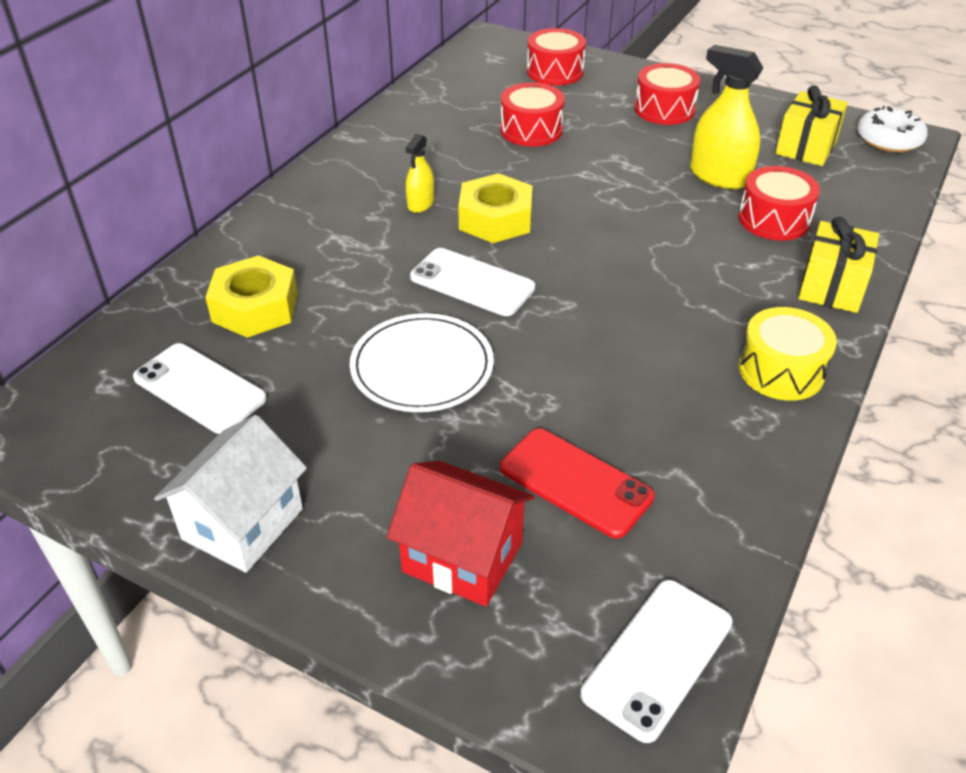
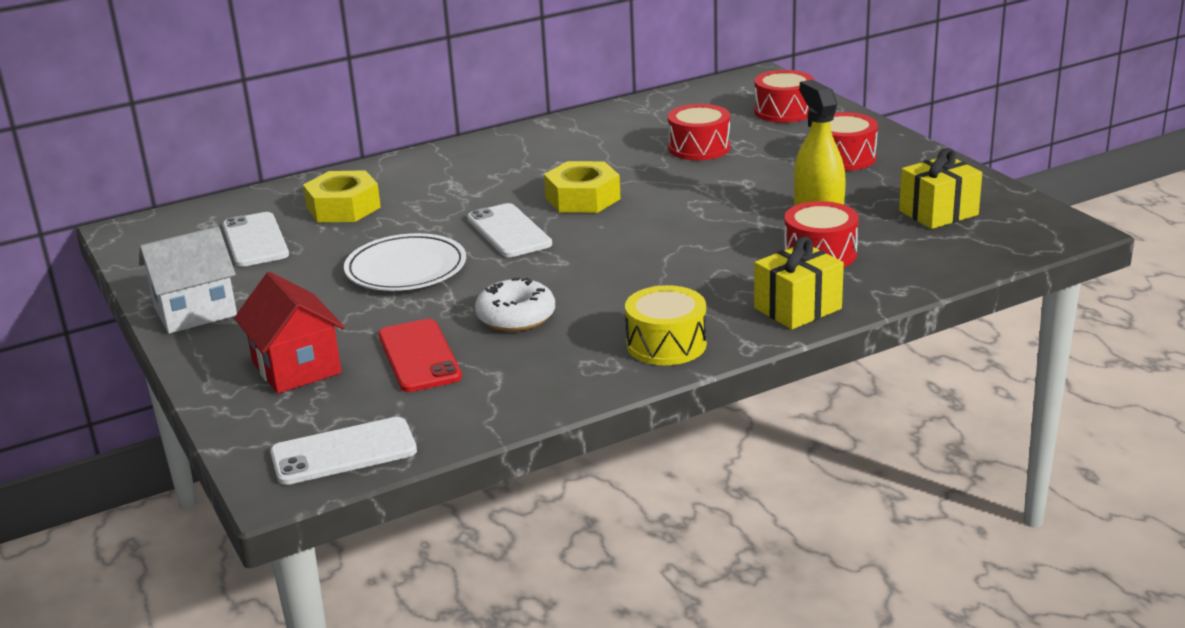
camera: 35 degrees right, 15 degrees down
(420, 203) = (539, 176): yellow spray bottle -> none
(888, 140) = (1037, 225): white donut -> white donut (516, 317)

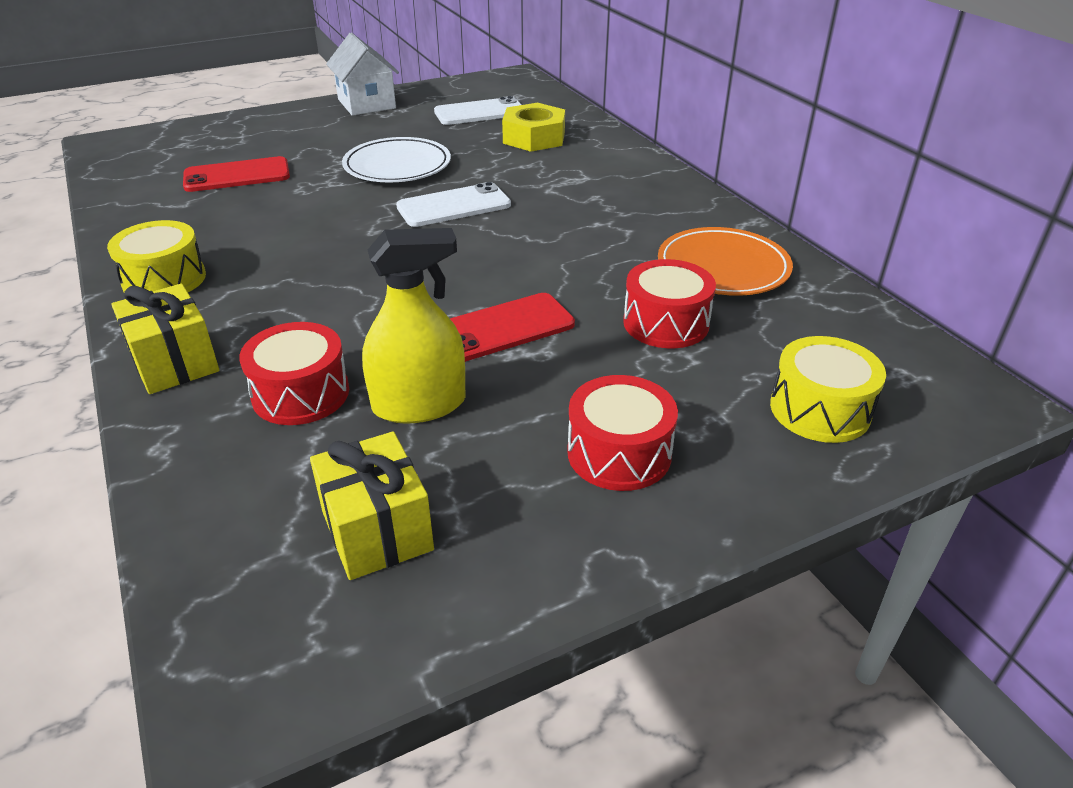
camera: 90 degrees right, 10 degrees up
(296, 367) = (256, 137): red house -> none
(344, 452) = (123, 157): white phone -> none
(516, 317) = (274, 211): white donut -> none
(582, 198) = (522, 243): yellow nut -> none
(617, 131) = (723, 267): none -> orange plate
(717, 196) = (504, 328): none -> red phone
(783, 111) = (820, 409): red drum -> yellow drum

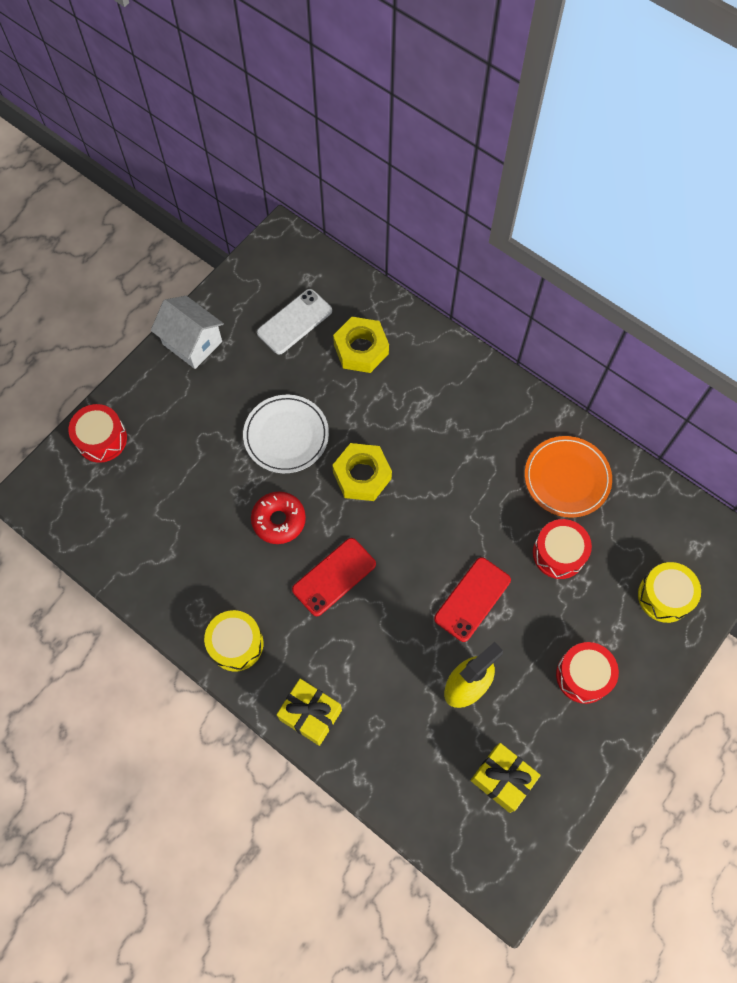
camera: 25 degrees left, 30 degrees up
(237, 175) = (178, 500): red phone -> red phone (334, 577)
(301, 393) = (399, 706): red drum -> red drum (101, 439)
(325, 211) = (279, 520): none -> red donut
(454, 206) = (362, 475): white phone -> yellow nut

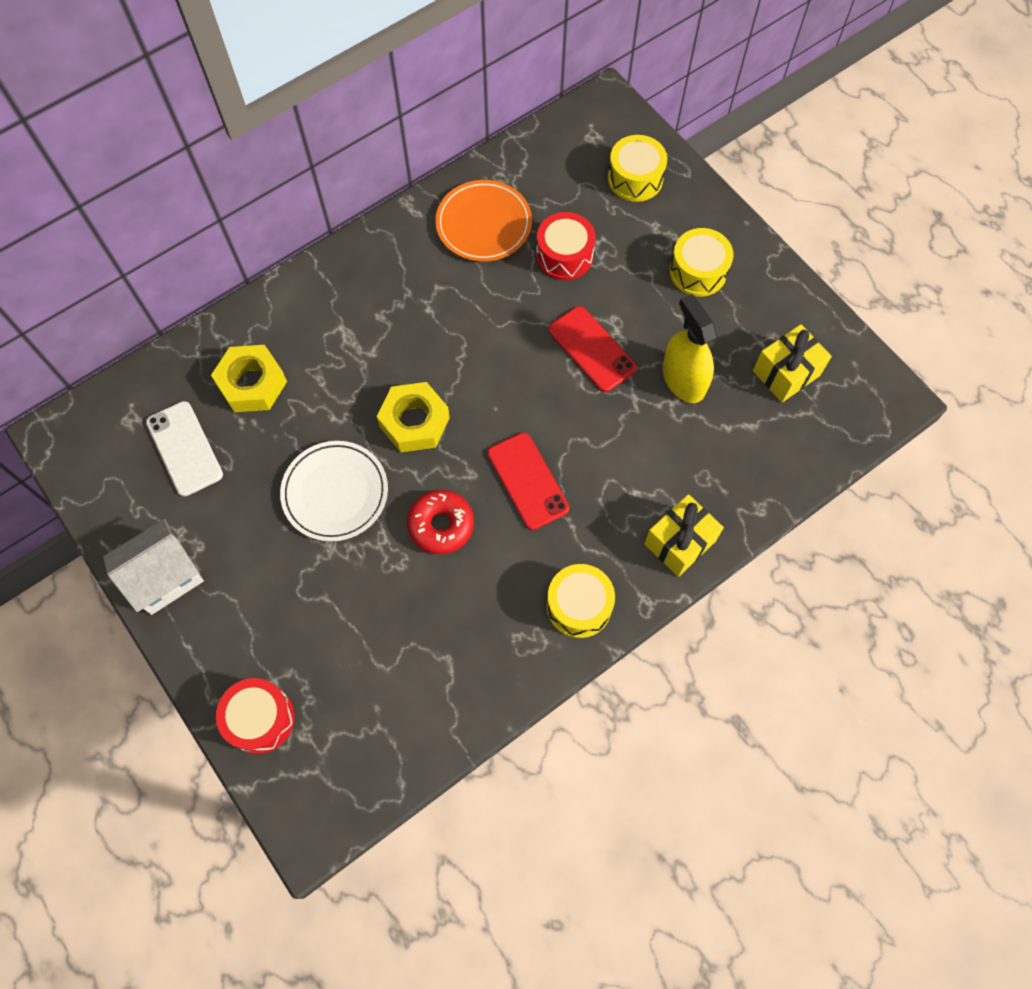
camera: 75 degrees left, 0 degrees up
(583, 675) = (698, 271): red drum -> yellow drum

